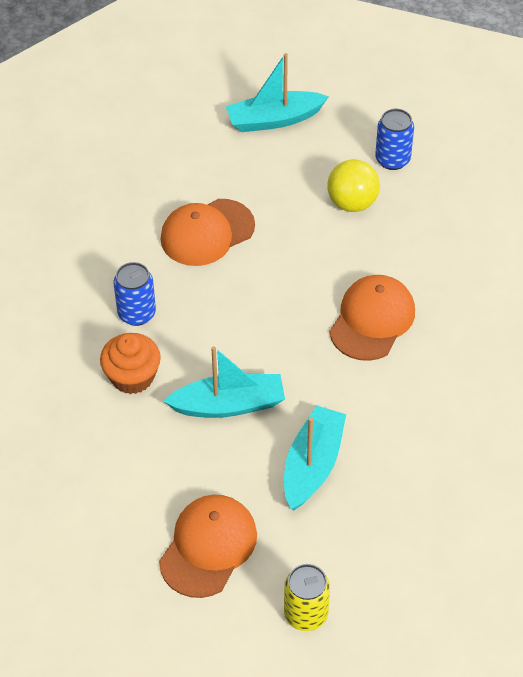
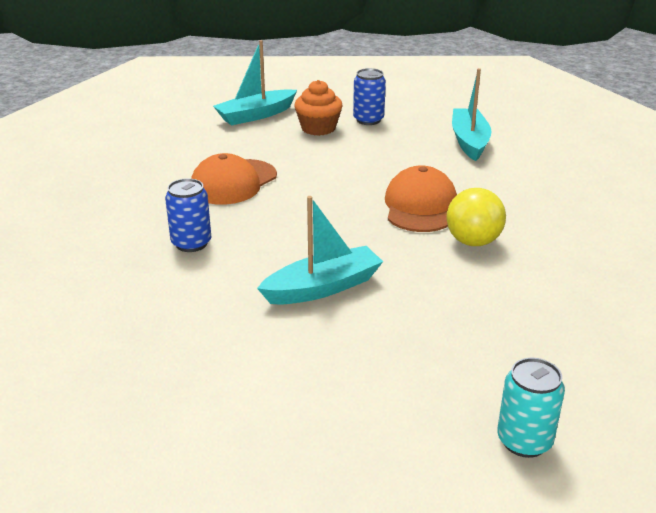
camera: 20 degrees left, 20 degrees down
(132, 377) = (209, 288): orange cupcake -> orange cupcake (318, 128)
(208, 547) = (372, 407): orange cap -> none
(306, 614) = (524, 441): yellow can -> turquoise can
(312, 465) = (438, 313): turquoise boat -> turquoise boat (469, 141)
(352, 203) = (352, 146): yellow ball -> yellow ball (473, 241)

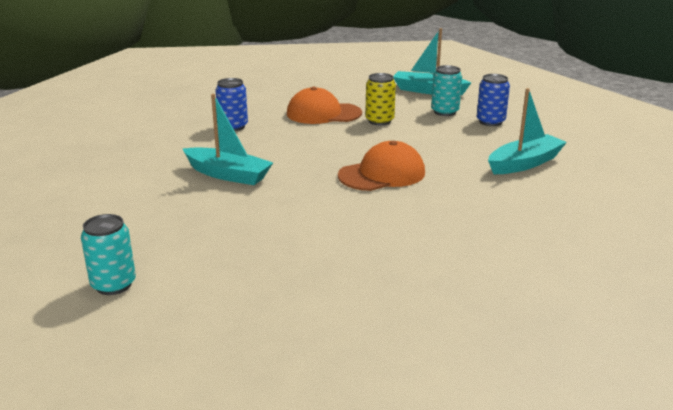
camera: 55 degrees right, 5 degrees down
(295, 163) = (379, 121): none -> yellow can
(318, 128) = (445, 112): orange cupcake -> turquoise can
(473, 241) = (357, 205): yellow ball -> none

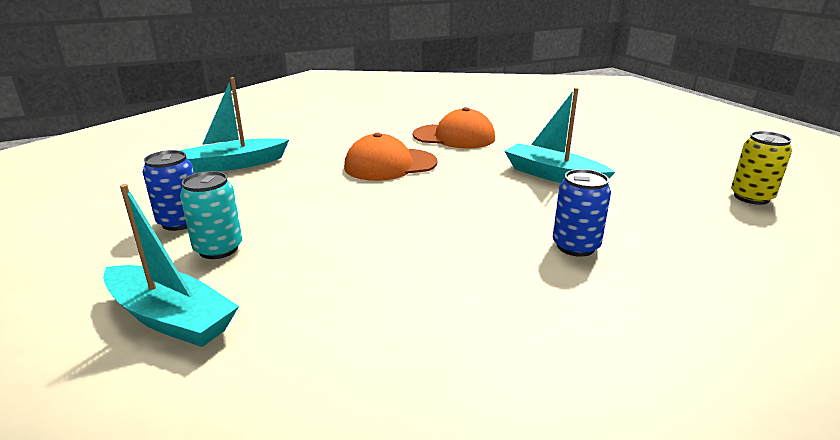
camera: 170 degrees left, 0 degrees up
(113, 285) = (599, 116): turquoise can -> none
(323, 113) = (423, 264): orange cap -> orange cap (454, 137)
(379, 121) = (340, 238): yellow can -> yellow can (751, 197)

